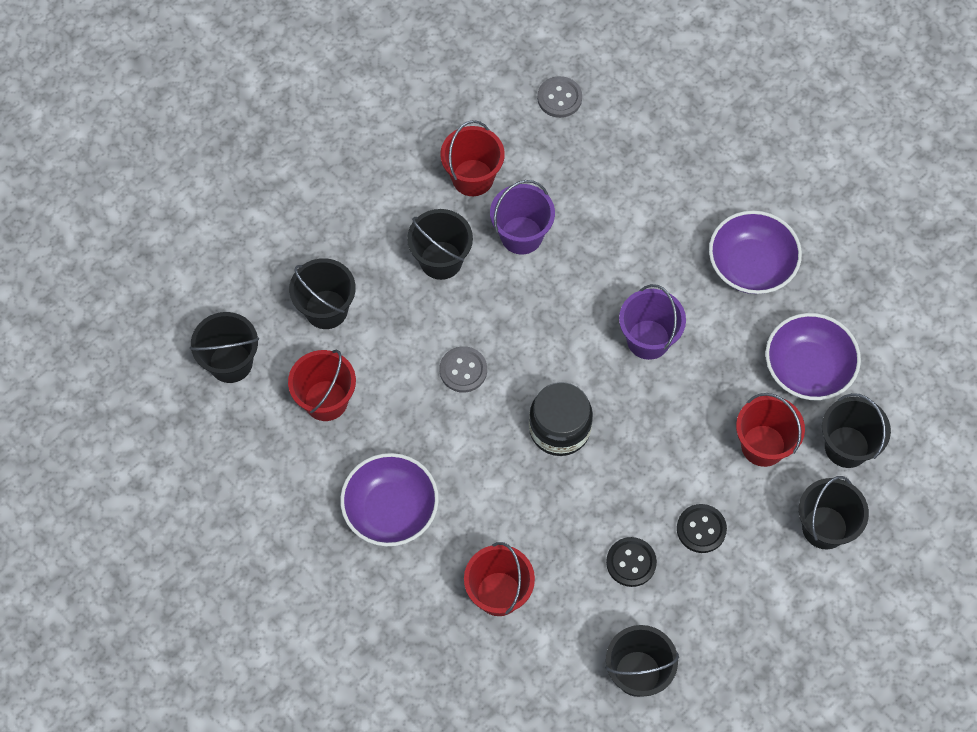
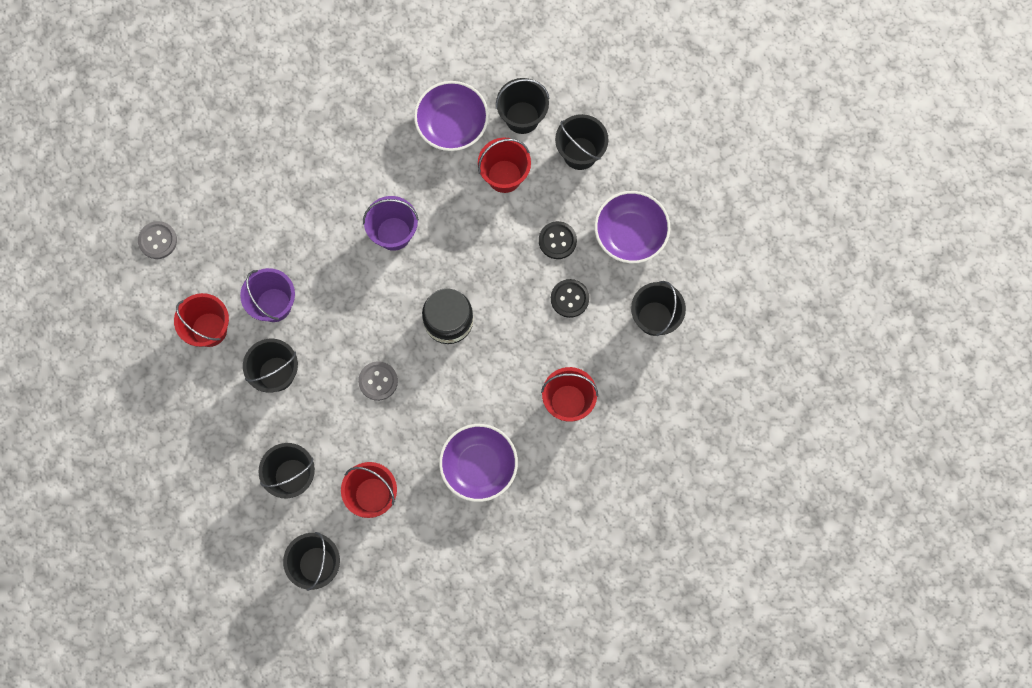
camera: 75 degrees left, 10 degrees up
(751, 265) = (354, 138): purple bowl -> purple bowl (630, 234)

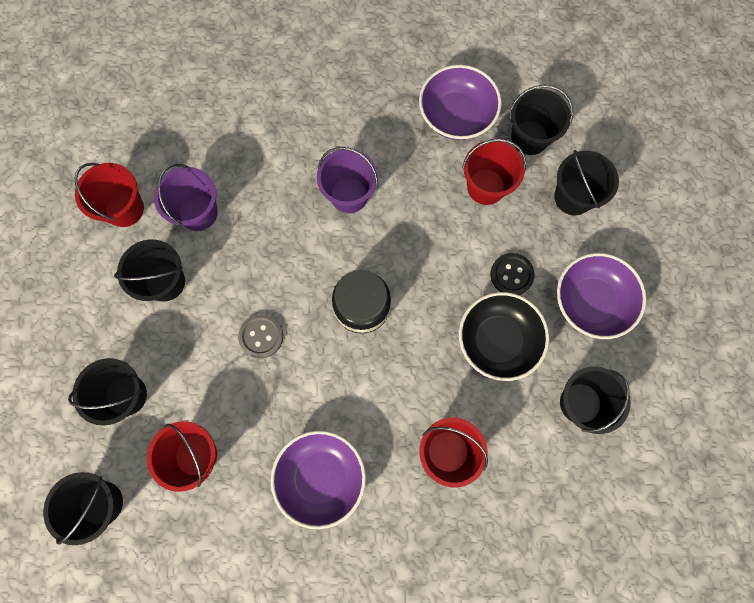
camera: 25 degrees right, 0 degrees up
(158, 240) = (122, 104): grey button -> none
(569, 298) = (498, 340): black button -> black bowl

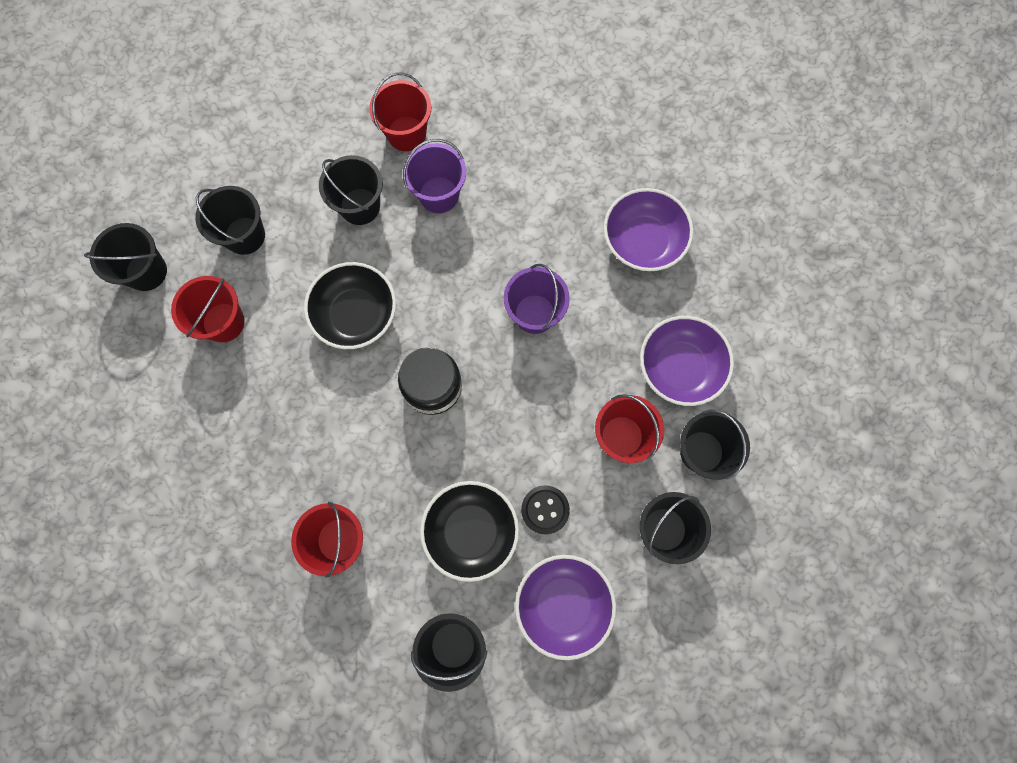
camera: 60 degrees right, 0 degrees up
(261, 336) = (356, 314): grey button -> black bowl
(321, 477) = (258, 438): purple bowl -> purple bowl (643, 241)

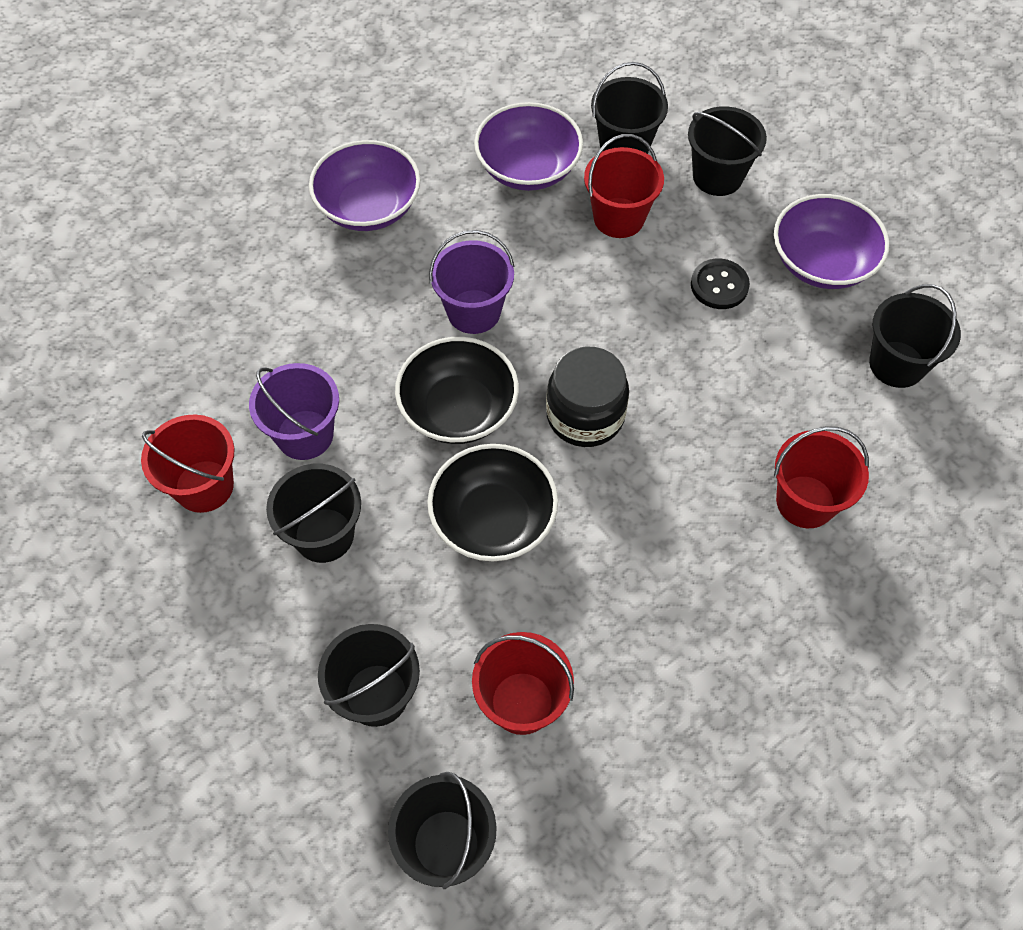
camera: 95 degrees left, 15 degrees down
(471, 531) = (761, 357): black bowl -> black bowl (458, 409)

